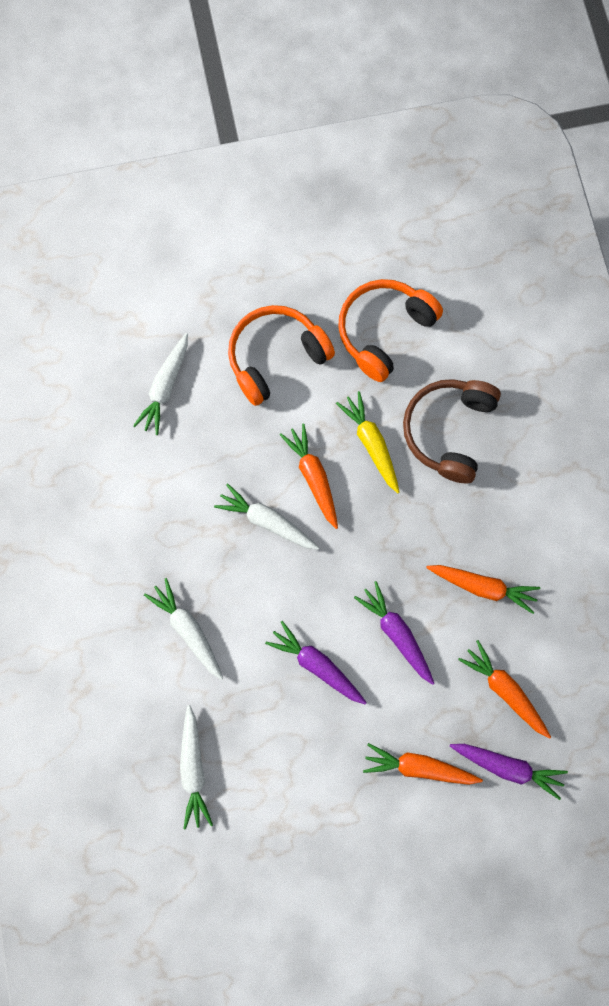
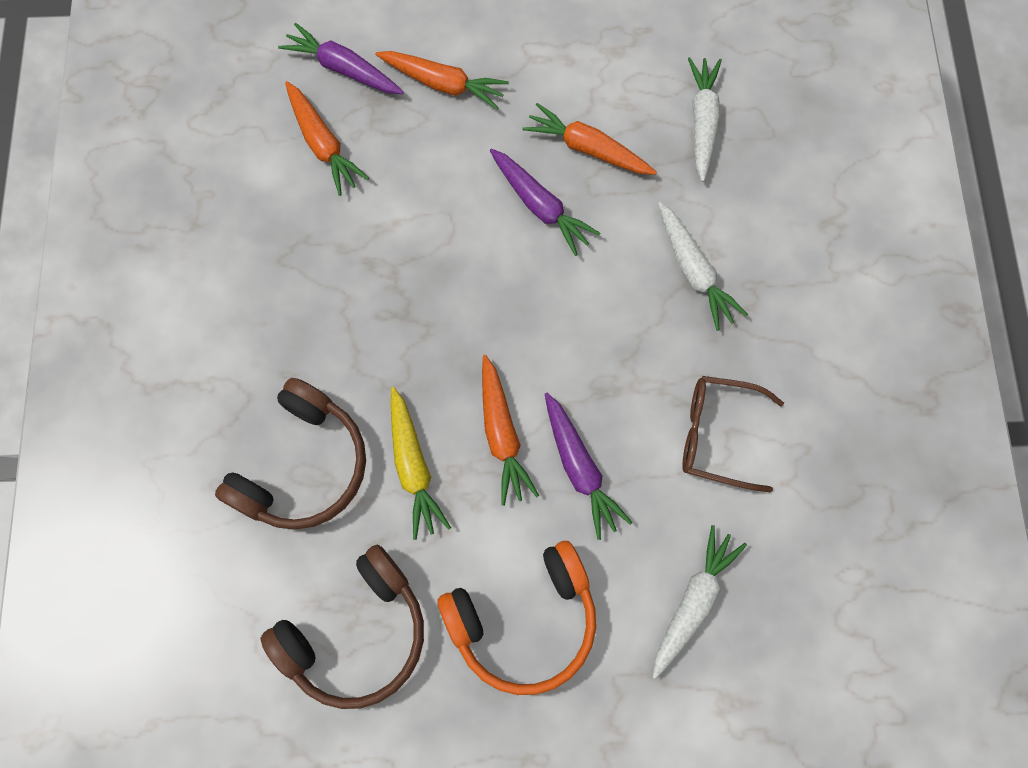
camera: 170 degrees left, 5 degrees down
(158, 503) = (717, 435): none -> brown glasses
(267, 521) = (574, 386): white carrot -> none
(384, 331) = (356, 633): orange headphones -> brown headphones
(396, 633) = (436, 225): purple carrot -> purple carrot (580, 468)
(482, 586) = (315, 260): orange carrot -> orange carrot (587, 148)

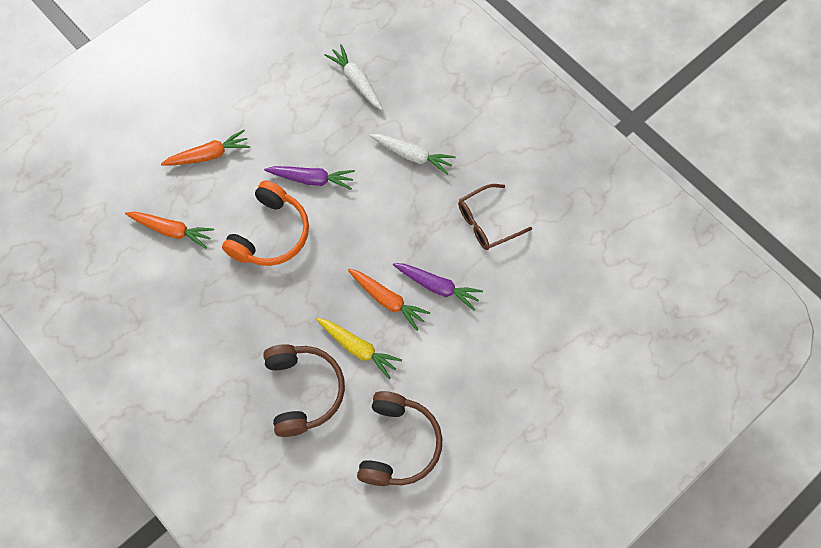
camera: 40 degrees left, 5 degrees down
(343, 69) = (147, 185): purple carrot -> none
(524, 620) = (471, 374): orange headphones -> orange headphones (270, 234)
(587, 148) = (311, 134): orange carrot -> none
(693, 602) = (538, 305): white carrot -> none

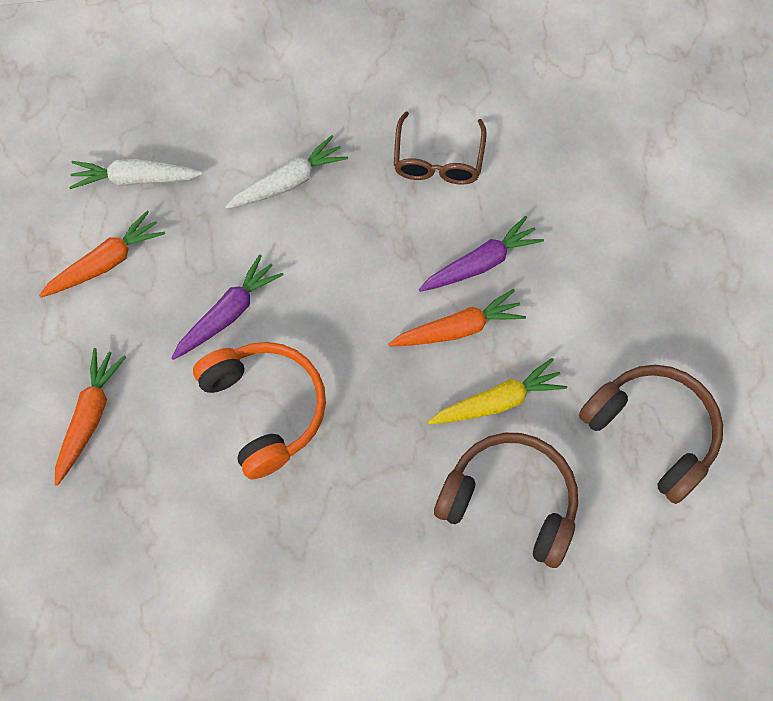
camera: 55 degrees left, 0 degrees up
(171, 230) = (162, 532): orange carrot -> orange carrot (106, 262)

